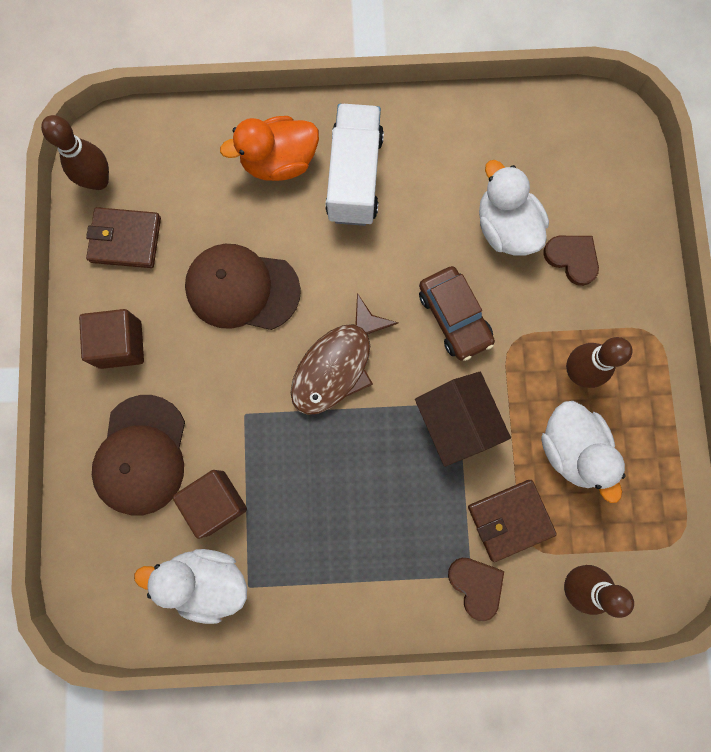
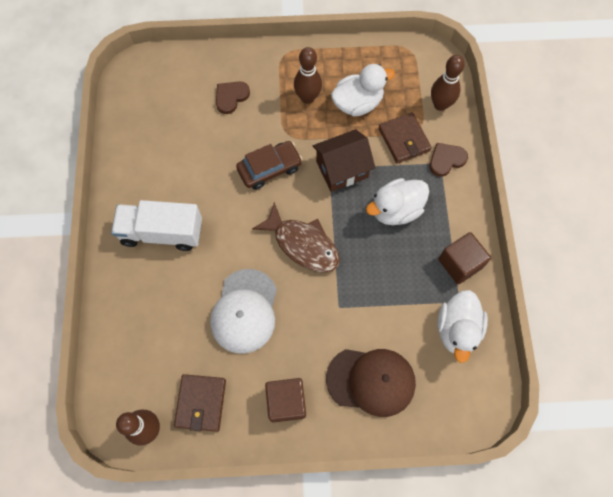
camera: 90 degrees left, 10 degrees down
(216, 503) = (403, 325): brown cube -> brown cube (460, 263)
(242, 289) = (245, 311): brown cap -> white cap
(279, 162) = (145, 286): orange duck -> none
(505, 228) = (207, 136): white duck -> white duck (395, 210)

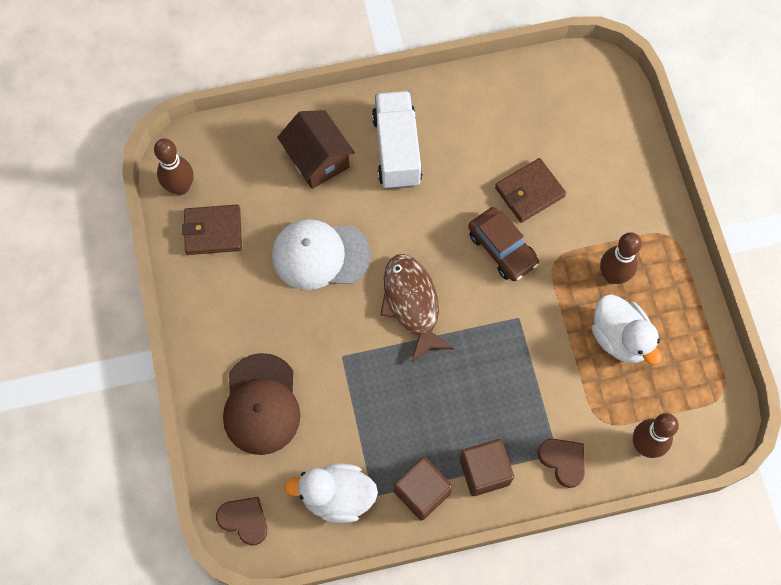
camera: 80 degrees right, 0 degrees up
(231, 97) = (590, 186): brown heart -> brown heart (244, 520)
(286, 402) = (225, 317): brown cube -> brown cube (484, 471)
(303, 244) = (412, 303): brown fish -> brown fish turned 135 degrees clockwise
(342, 169) = (520, 333): brown house -> brown house (317, 159)
(395, 210) = (478, 405): white duck -> none
(404, 139) = (580, 403): brown wallet -> brown wallet (529, 192)

